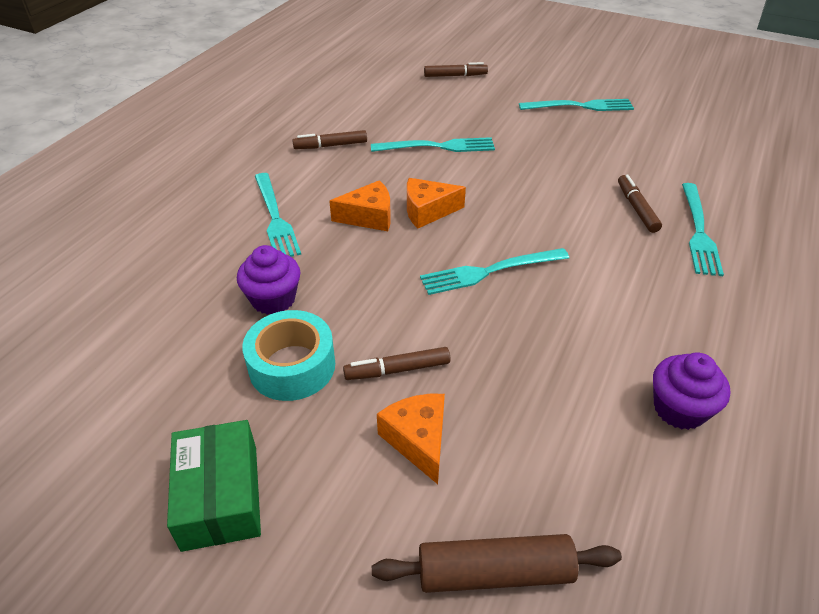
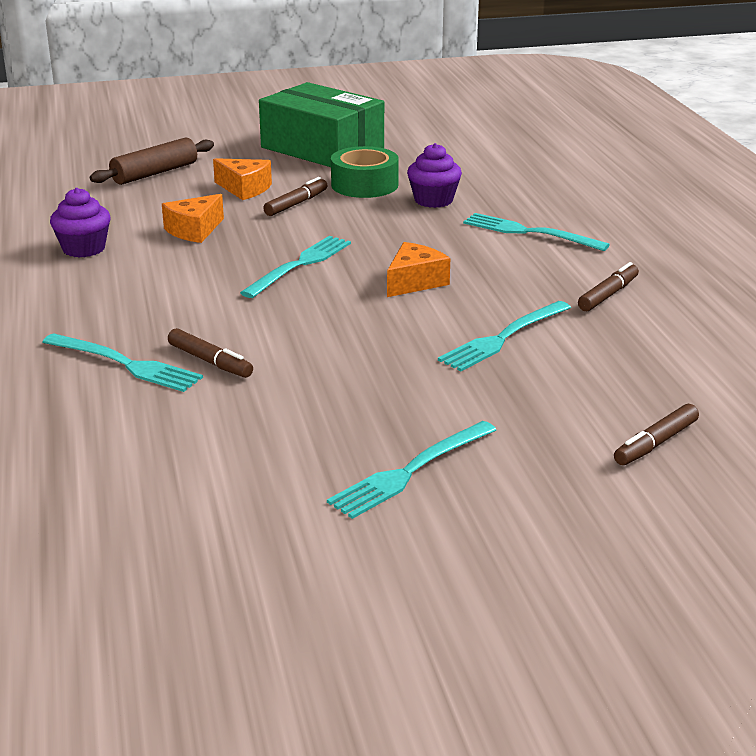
camera: 140 degrees right, 15 degrees down
(220, 496) = (322, 148): green box -> green box, size x1.59
(292, 366) = (364, 185): turquoise tape -> green tape
(369, 217) = (457, 260): orange cheese -> orange cheese (194, 230)
(698, 232) = (126, 364): turquoise fork -> turquoise fork turned 150 degrees clockwise

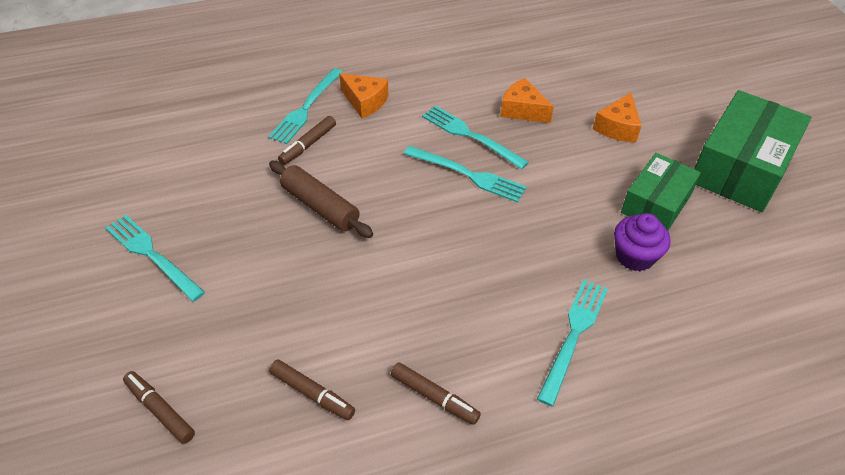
camera: 85 degrees right, 20 degrees up
(84, 249) = (477, 63): purple cupcake -> none
(155, 173) = (632, 74): brown rolling pin -> brown rolling pin (320, 206)
(296, 204) = (594, 161): brown marker -> brown marker (312, 393)
(364, 185) = (656, 203): green tape -> green box
(415, 282) = (445, 248): orange cheese -> orange cheese (365, 102)
(503, 338) = (343, 309): turquoise fork -> turquoise fork (470, 136)

